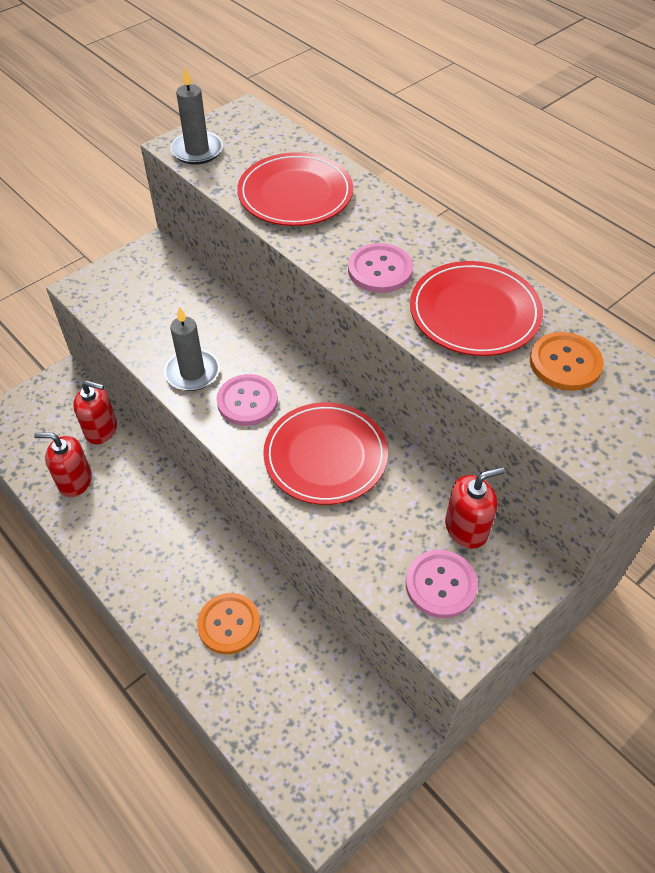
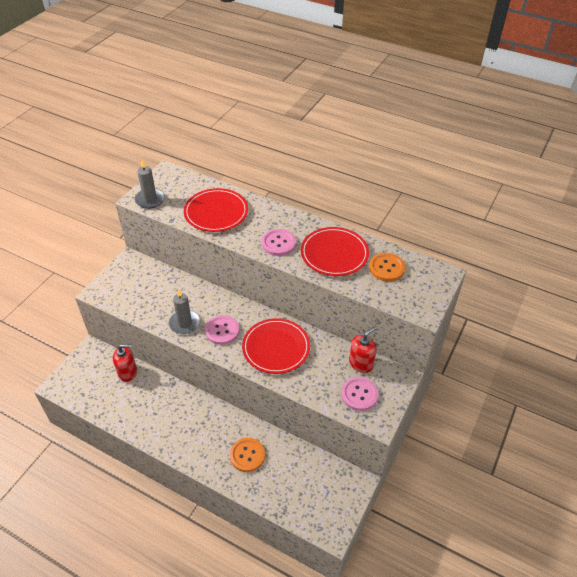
camera: 20 degrees left, 5 degrees down
(75, 481) = (125, 405): red soap dispenser -> none

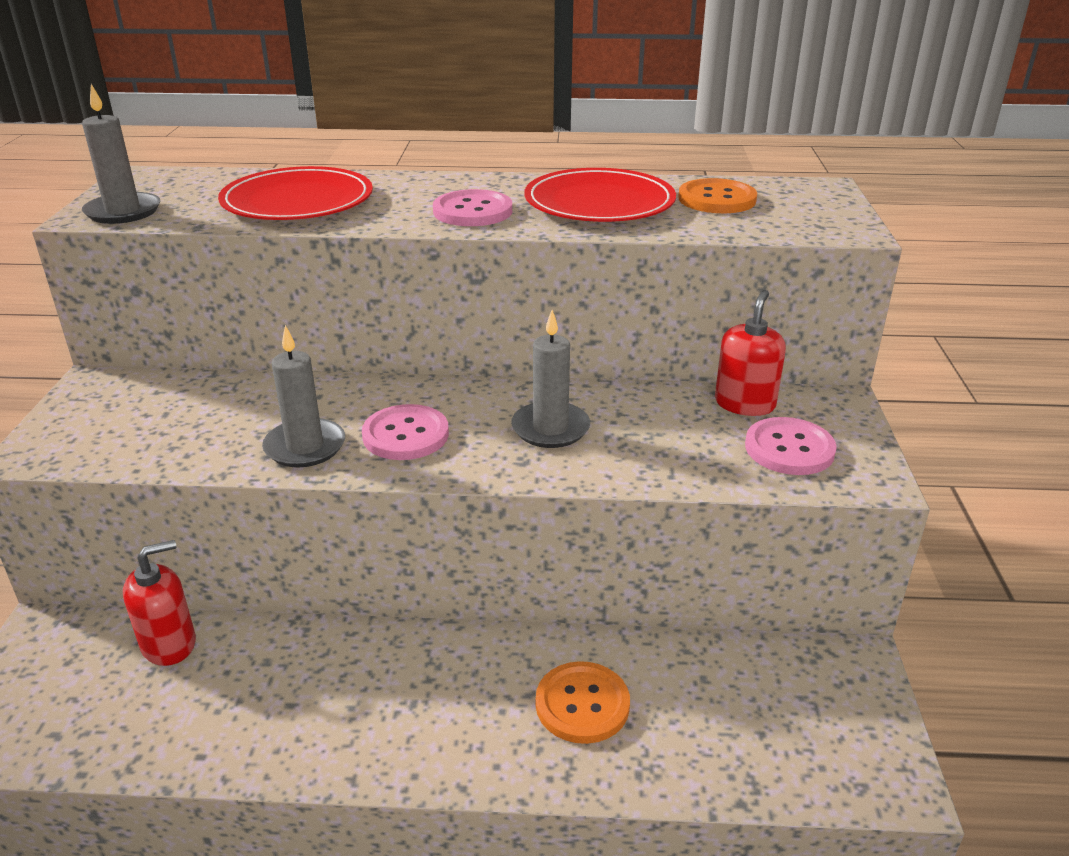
camera: 25 degrees left, 15 degrees down
(276, 347) = (550, 428): red plate -> grey candle

